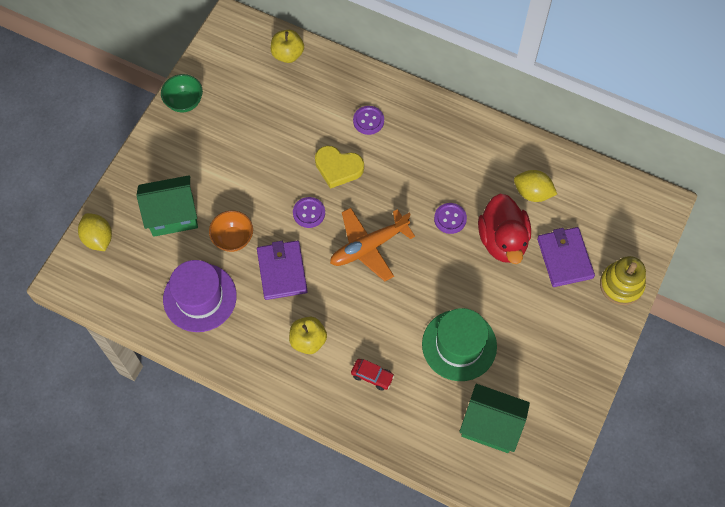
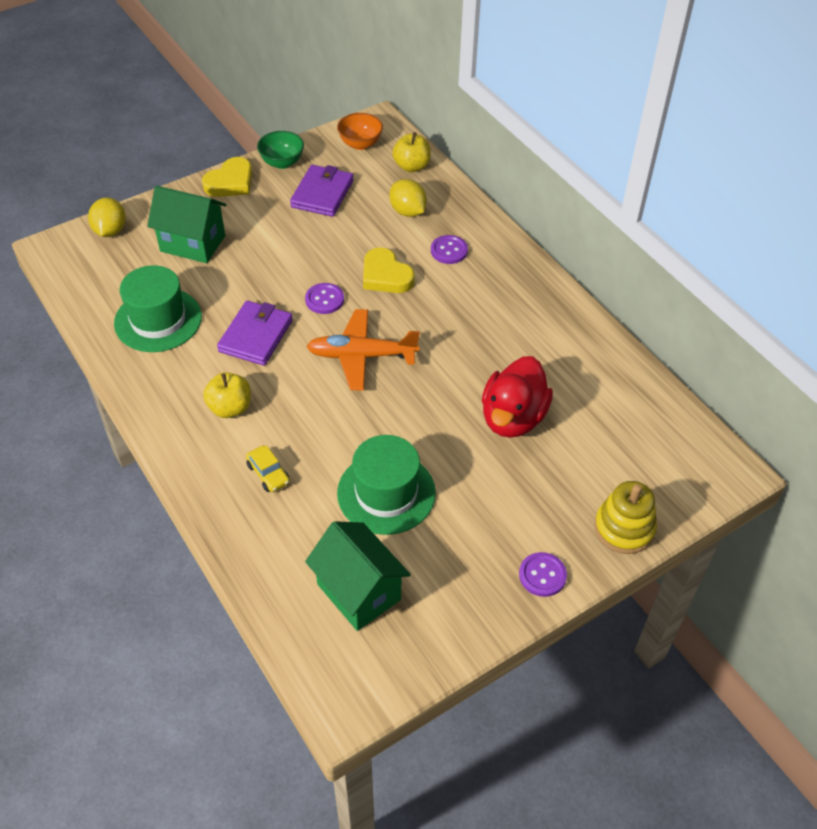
camera: 30 degrees right, 15 degrees down
(158, 142) = (230, 182): none -> yellow heart
(200, 297) = (158, 320): purple hat -> green hat
(233, 238) = (232, 287): orange bowl -> orange bowl (360, 144)
(372, 376) = (268, 474): red car -> yellow car
(450, 219) = (469, 371): purple button -> purple button (542, 575)
(532, 193) = (581, 390): yellow lemon -> yellow lemon (407, 211)
(564, 258) = (573, 469): purple wallet -> purple wallet (322, 194)

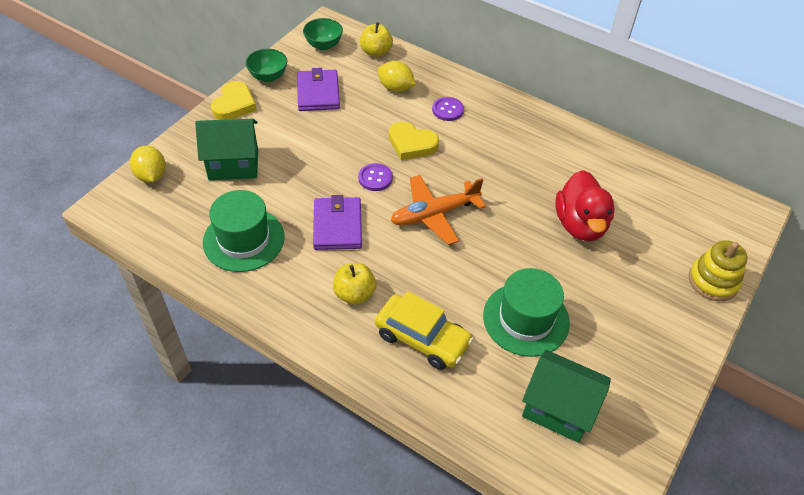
camera: 25 degrees left, 0 degrees up
(268, 474) = (422, 338): yellow car -> yellow car, size x1.95
(360, 144) = (323, 45): orange bowl -> green bowl
(542, 575) = (682, 340): purple button -> none

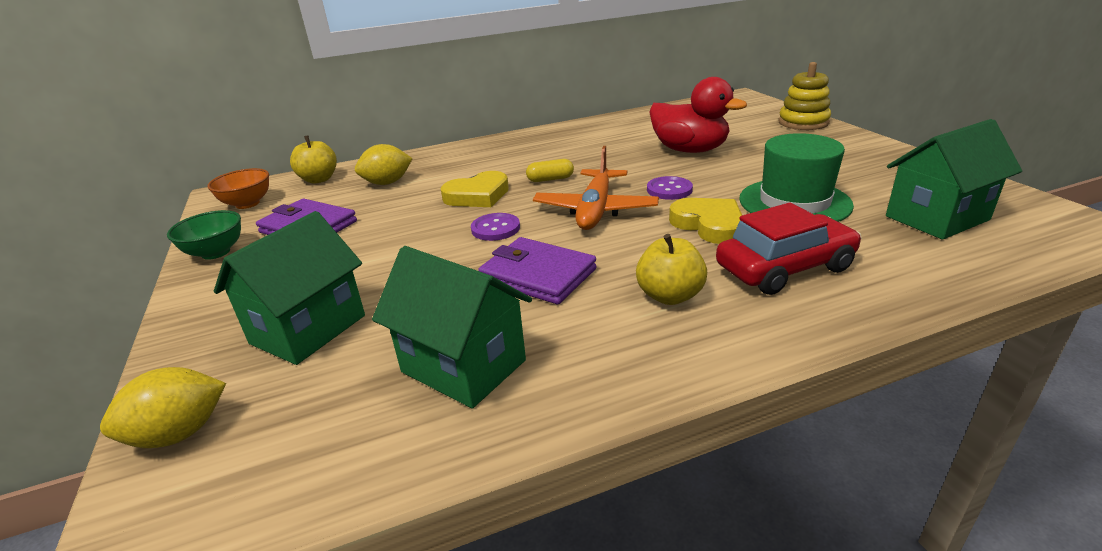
camera: 50 degrees left, 20 degrees down
(151, 175) = (179, 434): yellow lemon -> yellow lemon turned 45 degrees counterclockwise
(234, 104) = (205, 293): yellow heart -> yellow heart (709, 225)
(244, 239) = (463, 366): green hat -> green house
(323, 45) = (247, 204): green bowl -> orange bowl
(422, 338) = (784, 268): yellow car -> red car
(447, 110) = (462, 167): purple button -> purple button (669, 190)
(463, 168) = (550, 179): none -> yellow capsule

